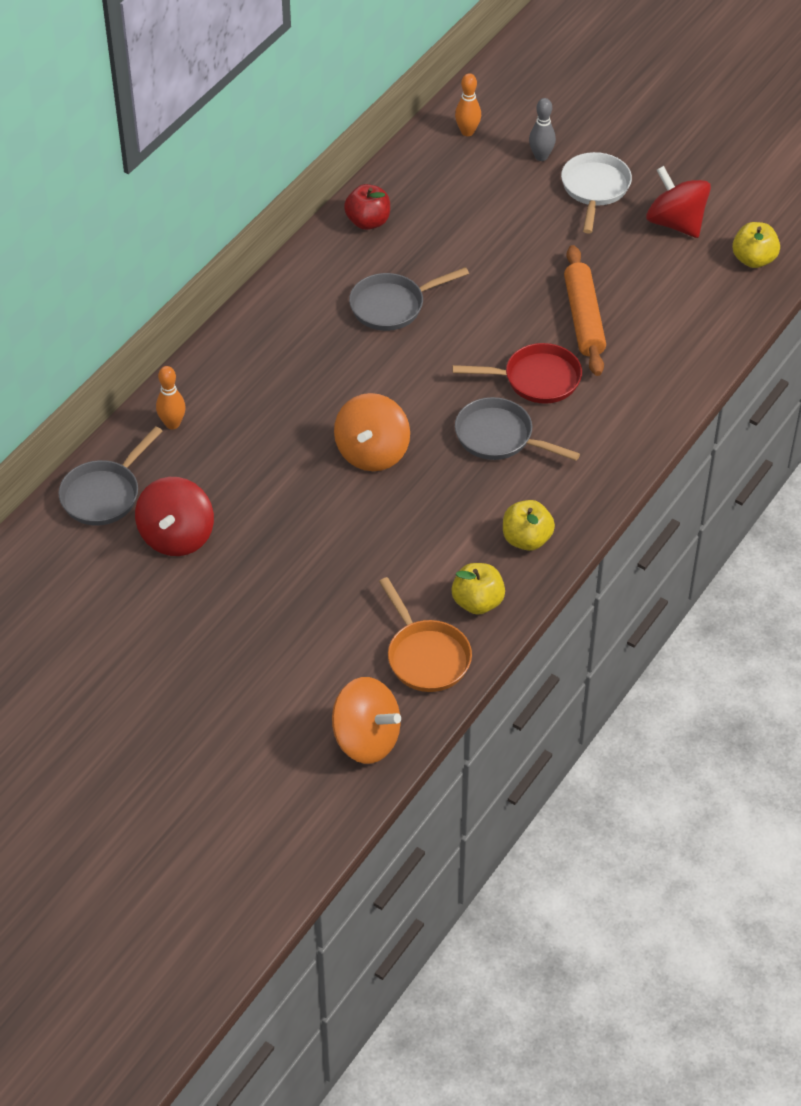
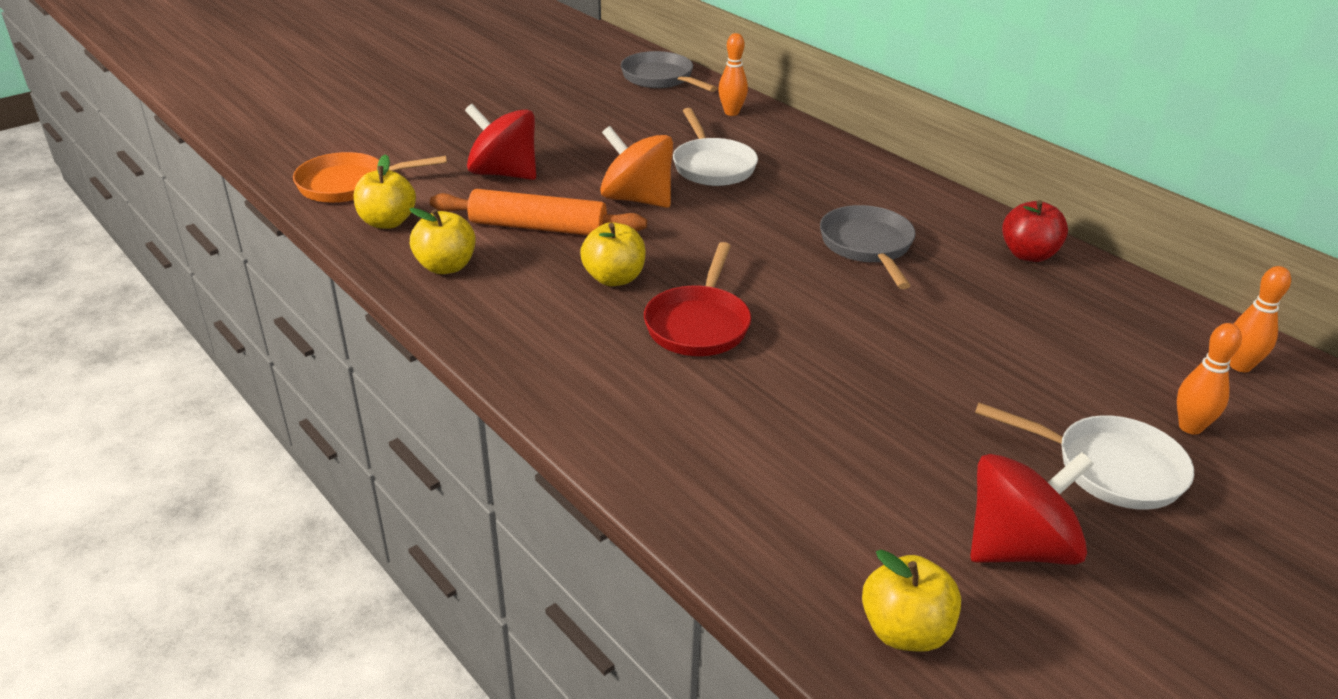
camera: 105 degrees right, 15 degrees down
(177, 536) = (591, 99): red spinning top -> red spinning top (504, 173)
(292, 416) = (712, 166): none -> white pan
(366, 739) = (290, 144): orange spinning top -> none
(499, 437) = (614, 278): grey pan -> yellow apple
(541, 156) = (1190, 427): grey bowling pin -> orange bowling pin
(584, 318) = (803, 389): orange rolling pin -> orange rolling pin (538, 227)

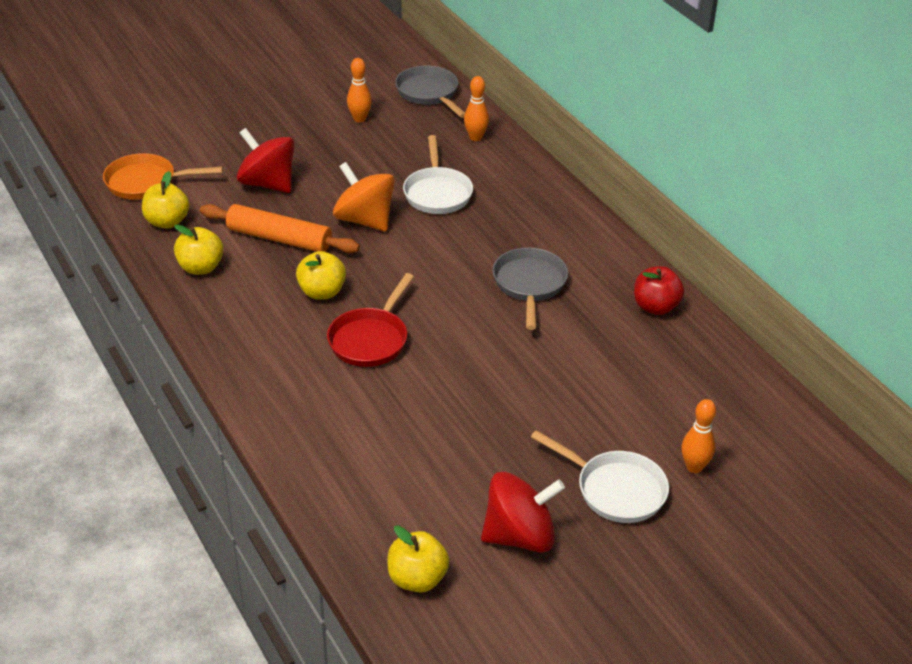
camera: 10 degrees right, 5 degrees up
(1240, 366) = (765, 424): orange bowling pin -> orange bowling pin (359, 119)

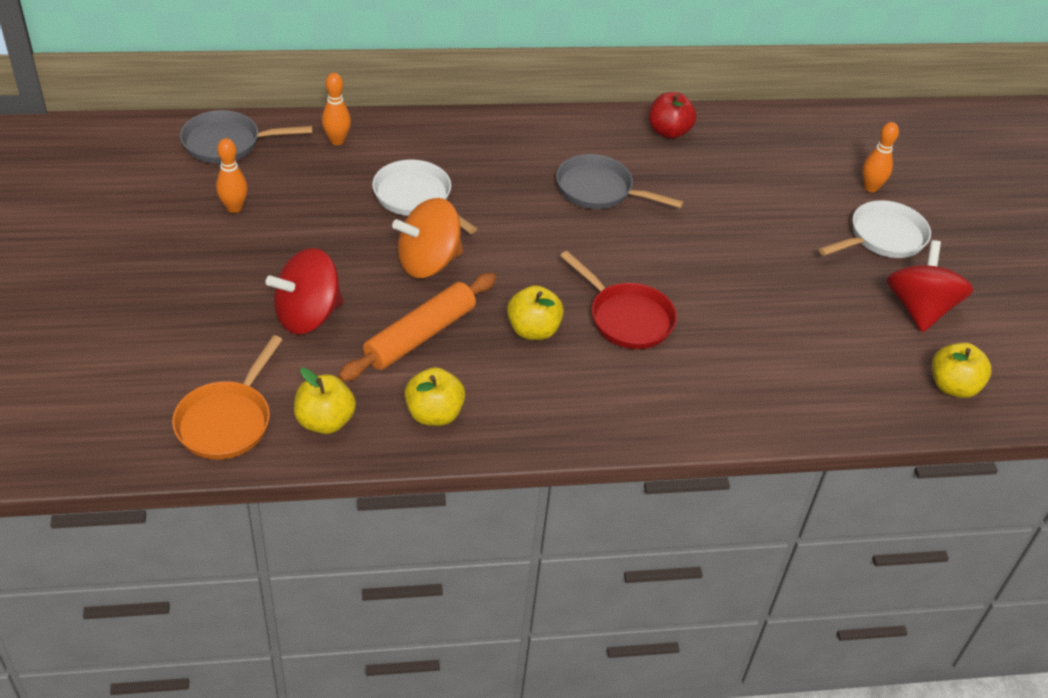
camera: 70 degrees left, 5 degrees up
(437, 193) = (416, 198): white pan -> white pan turned 150 degrees counterclockwise

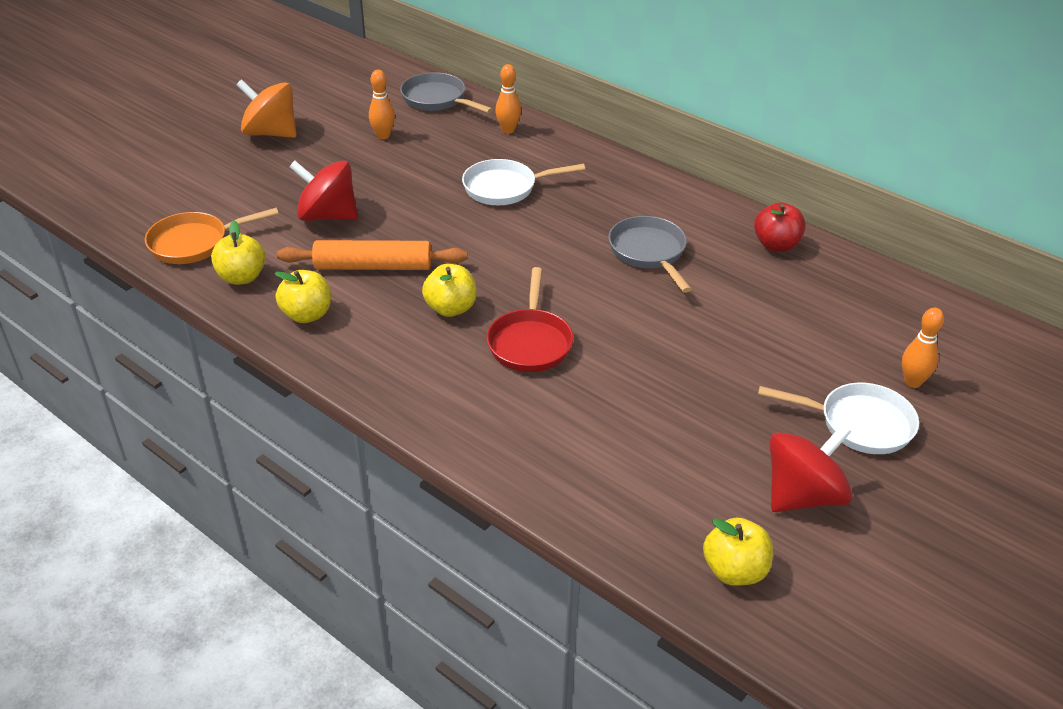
camera: 50 degrees right, 5 degrees down
(416, 198) = (505, 188): white pan -> white pan turned 105 degrees counterclockwise
(428, 262) = (449, 229): orange spinning top -> orange spinning top (271, 133)

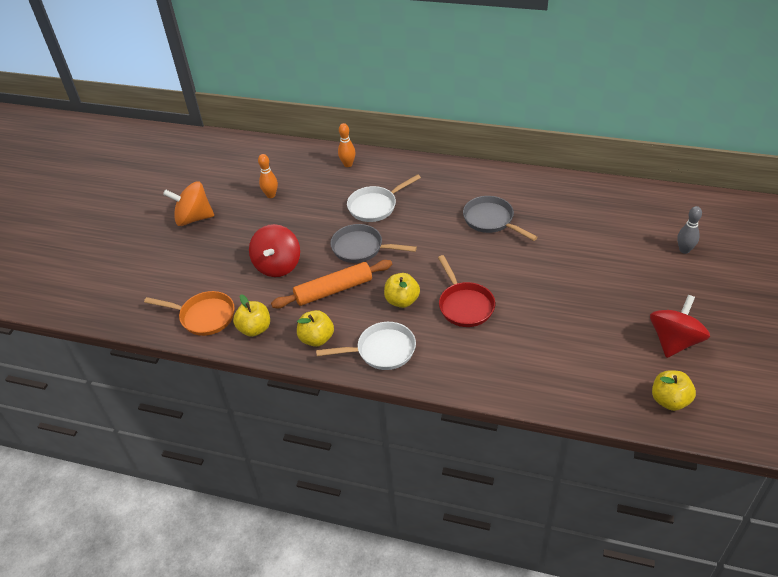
camera: 20 degrees left, 5 degrees up
(194, 243) = (204, 316): orange pan -> orange pan turned 120 degrees counterclockwise
(327, 216) = (278, 265): red spinning top -> red spinning top turned 75 degrees counterclockwise
(437, 99) = (286, 157): grey pan -> grey pan (361, 248)
(776, 245) = (558, 189): red apple -> none
(859, 424) = (674, 286): white pan -> white pan (382, 350)
(912, 382) = (684, 250): orange bowling pin -> grey bowling pin

